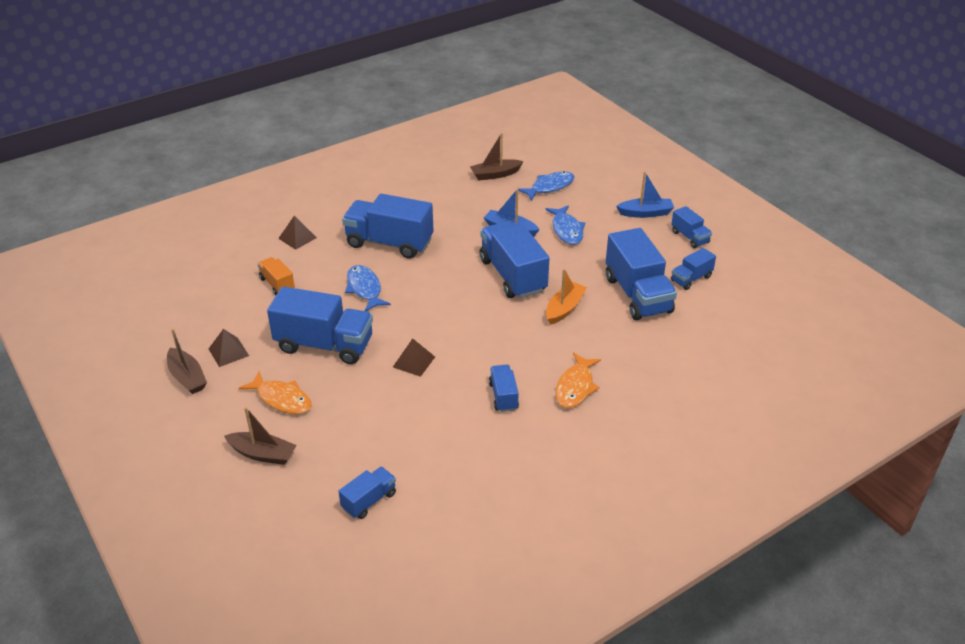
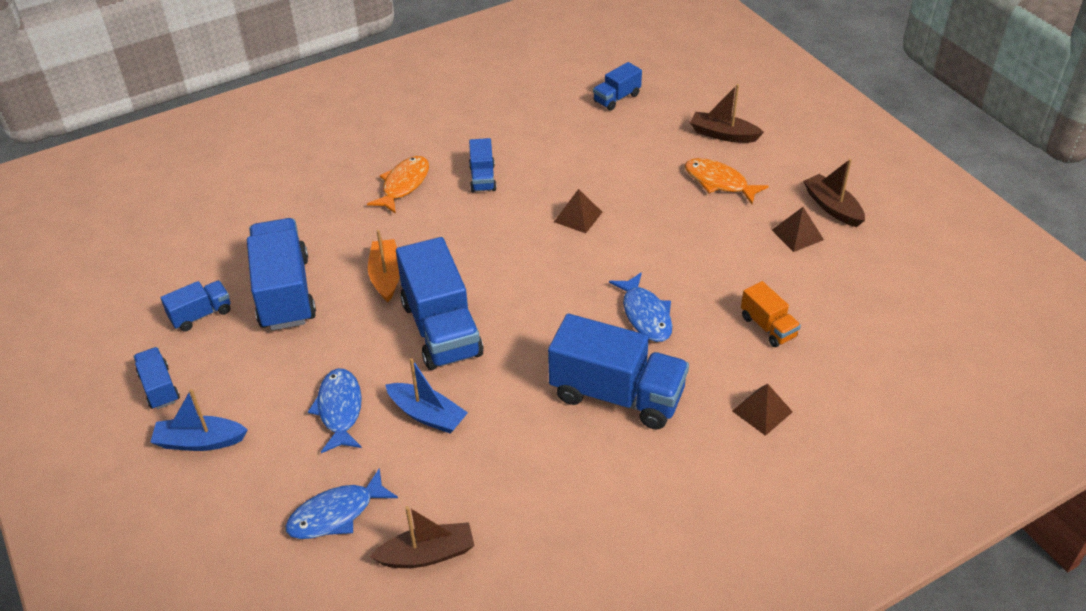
camera: 175 degrees left, 5 degrees up
(324, 345) = (685, 239): blue truck -> none
(564, 309) = (386, 276): orange boat -> orange boat turned 135 degrees clockwise

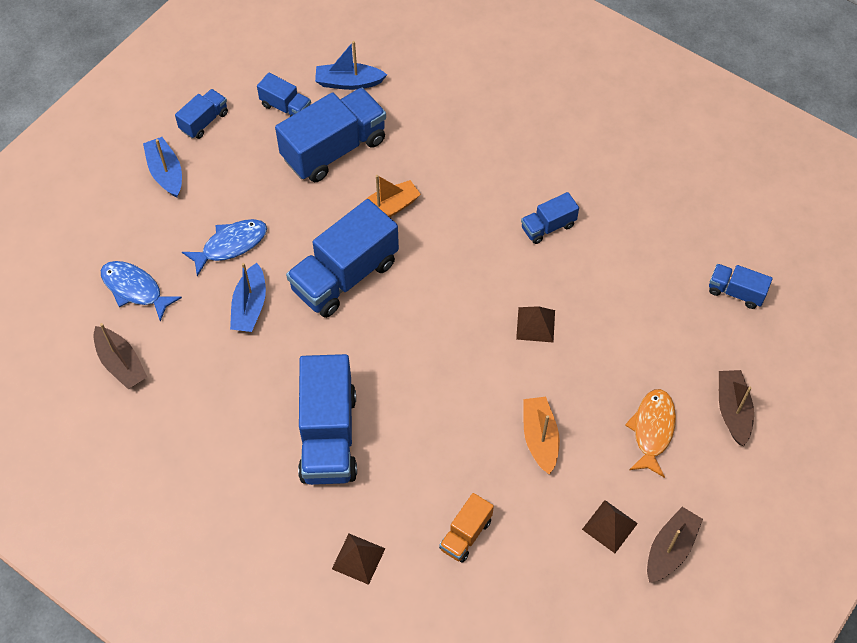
camera: 65 degrees right, 15 degrees up
(213, 258) = (349, 82): none -> blue boat
(403, 185) = (506, 170): orange fish -> none
(645, 315) = (433, 426): blue fish -> none
(694, 249) = (540, 438): none -> orange boat

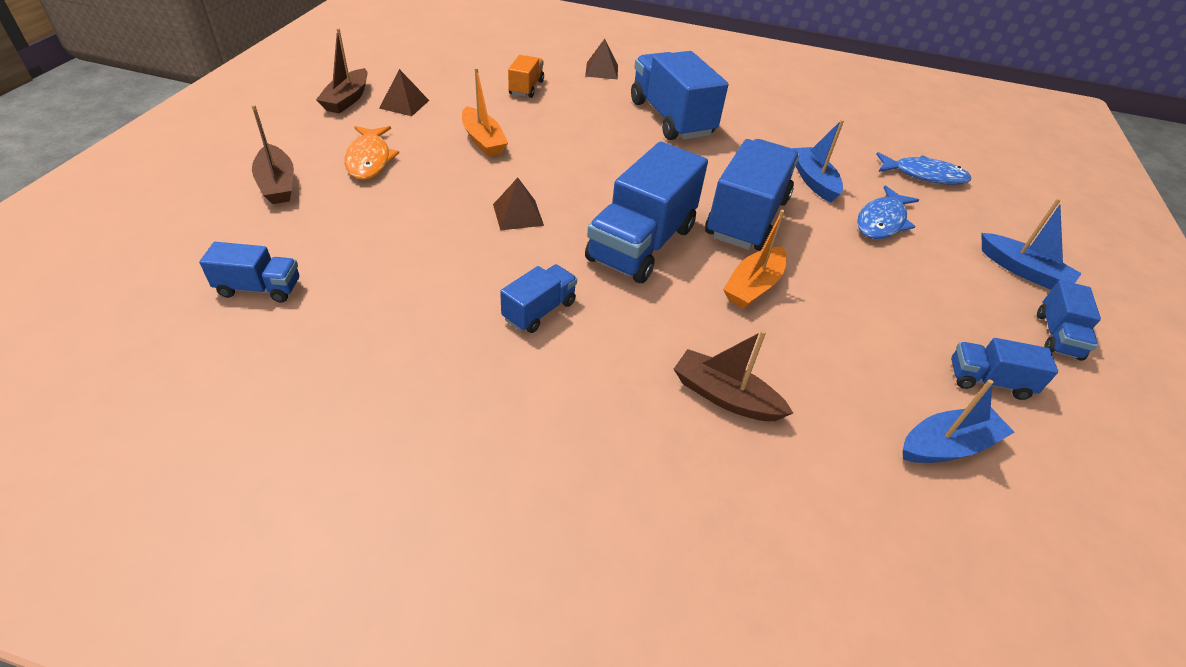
camera: 155 degrees right, 15 degrees down
(121, 363) = (874, 132): brown boat -> brown boat (725, 397)
(334, 149) = (874, 341): blue truck -> blue truck (641, 244)

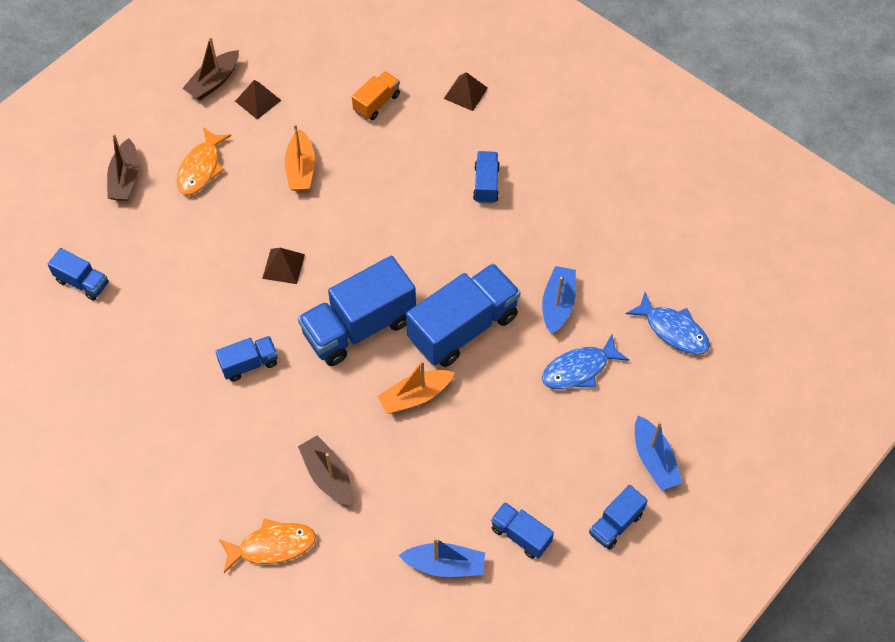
camera: 30 degrees right, 15 degrees up
(671, 118) = (486, 184): blue truck -> blue truck, size x0.50
(723, 512) = (272, 546): none -> orange fish

